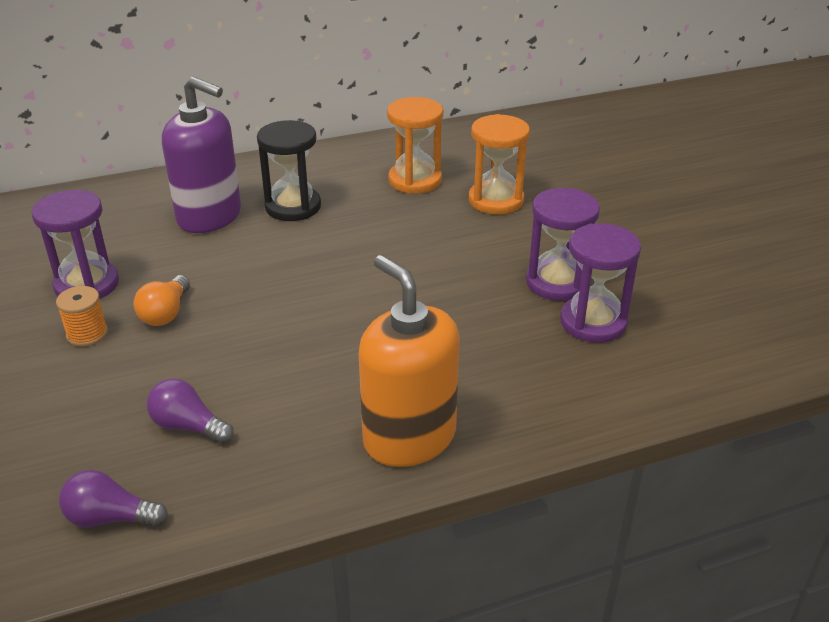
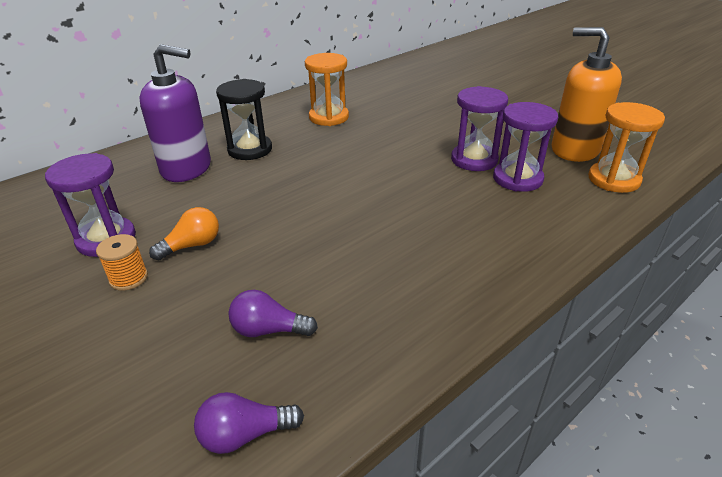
camera: 20 degrees left, 0 degrees up
(166, 313) = (192, 245): orange light bulb -> orange light bulb turned 120 degrees counterclockwise
(409, 437) = (455, 288): orange soap dispenser -> orange soap dispenser (574, 149)
(496, 200) = (393, 119): orange hourglass -> orange hourglass (613, 180)

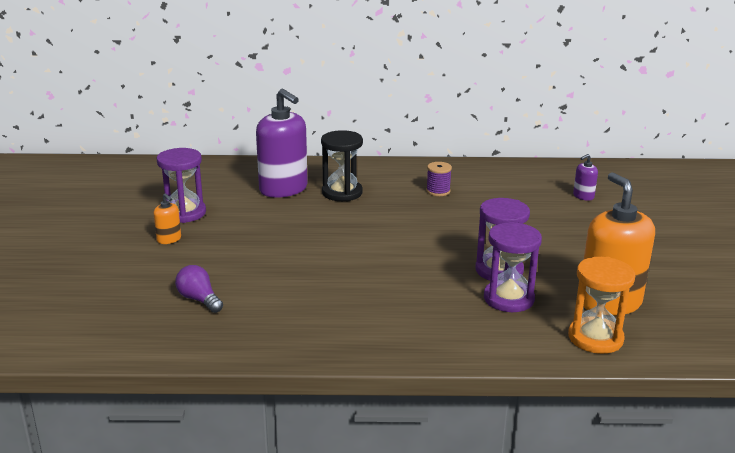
camera: 40 degrees right, 10 degrees down
(129, 278) = (169, 239): orange spool -> orange soap dispenser
(192, 245) = (222, 237): orange light bulb -> none
(245, 435) = (126, 335): purple light bulb -> none
(329, 117) = (438, 191): orange hourglass -> purple spool
(432, 83) = (583, 196): none -> purple soap dispenser

